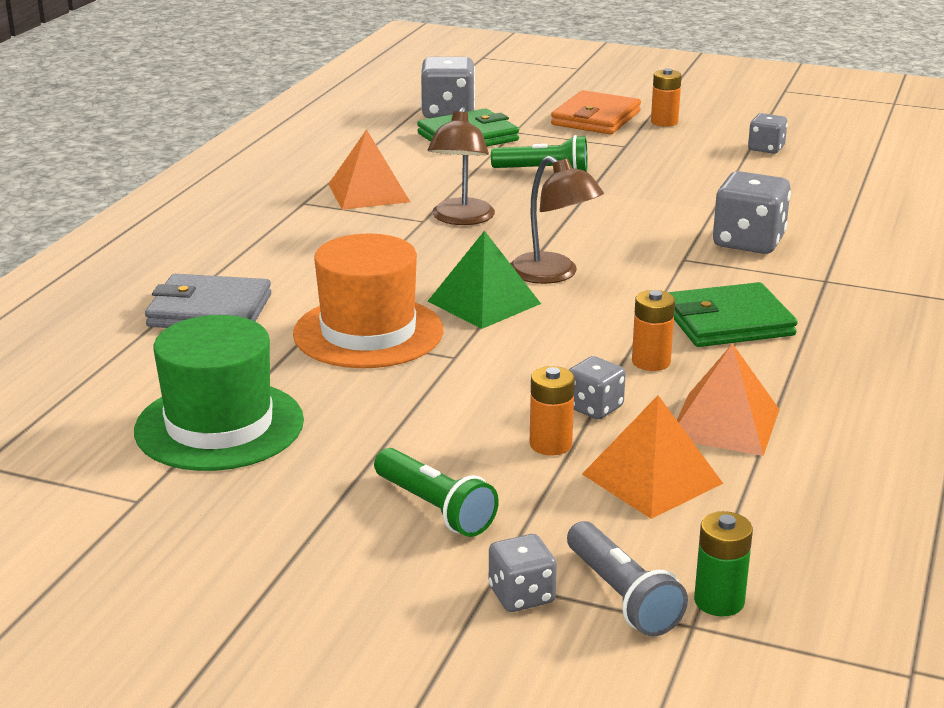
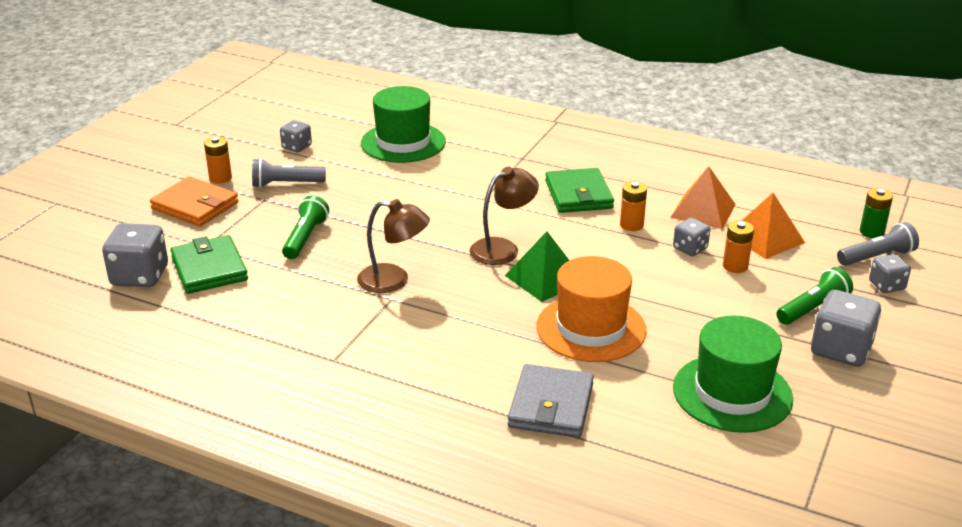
camera: 85 degrees left, 5 degrees up
(368, 193) = (323, 324): orange pyramid -> none
(666, 152) = (286, 184): none -> grey flashlight
(748, 242) = (462, 174): grey dice -> grey dice (841, 350)
(819, 203) = (403, 142): none -> green hat

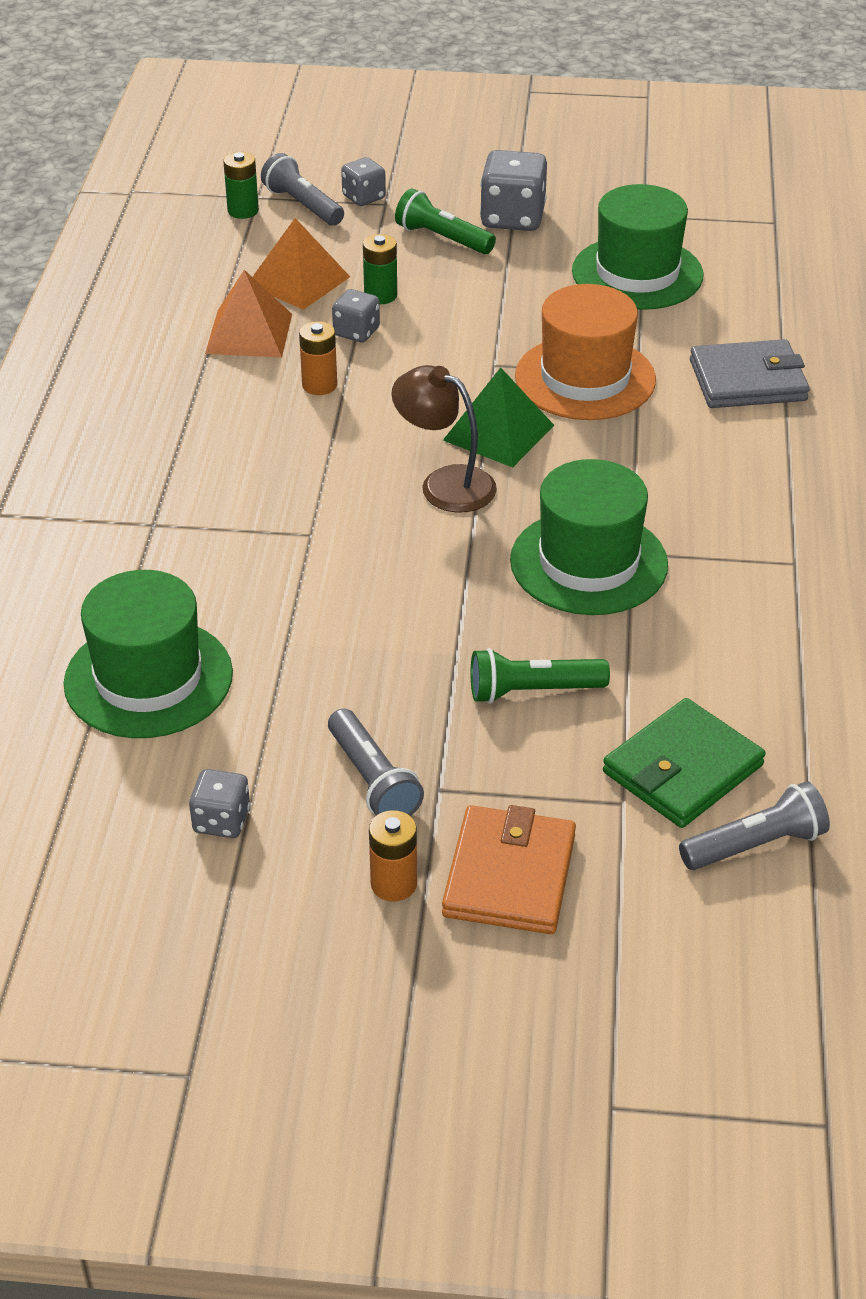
camera: 110 degrees left, 10 degrees up
(140, 276) = (755, 845): grey dice -> grey flashlight
(394, 280) = (588, 562): brown lamp -> green hat
(578, 195) = (254, 445): green wallet -> none
(735, 266) = (380, 295): orange battery -> green battery

